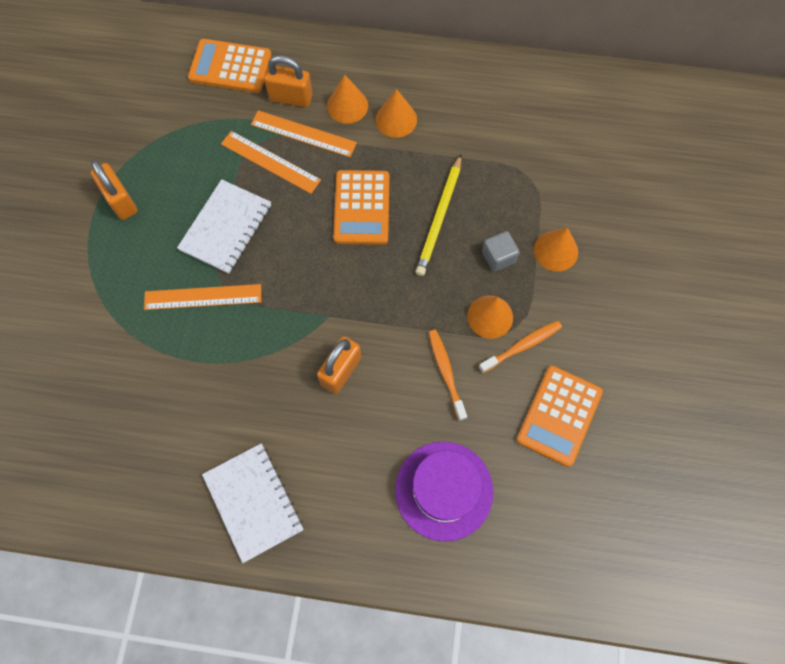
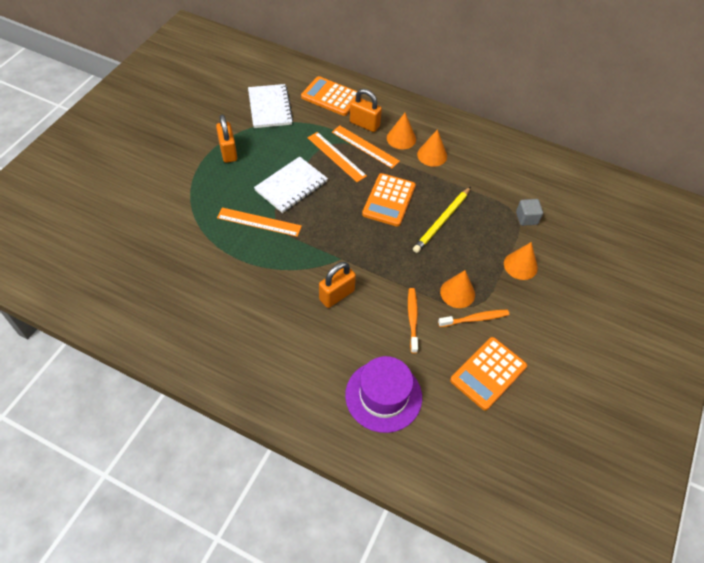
camera: 15 degrees right, 15 degrees down
(253, 502) = (242, 359): white notebook -> white notebook (270, 107)
(498, 257) = (476, 257): grey cube -> grey cube (526, 218)

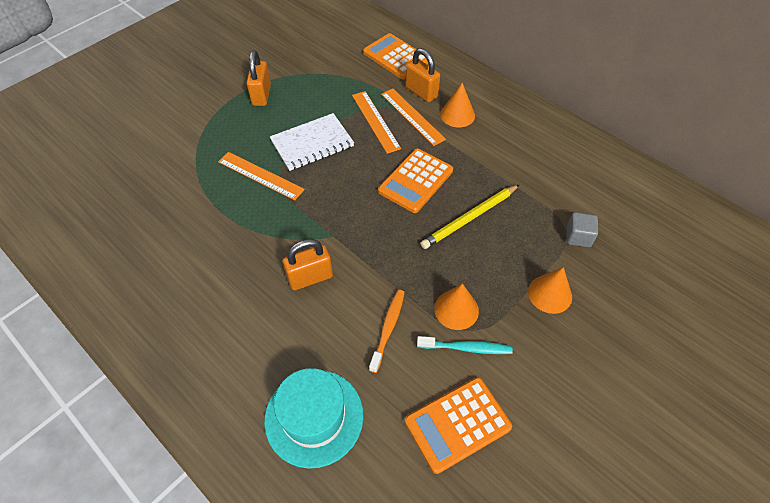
camera: 20 degrees right, 0 degrees up
(270, 107) = (325, 57): white notebook -> none
(383, 396) = (314, 417): purple hat -> turquoise hat
(432, 155) = (486, 140): orange cone -> none
(475, 319) = (466, 348): orange toothbrush -> turquoise toothbrush

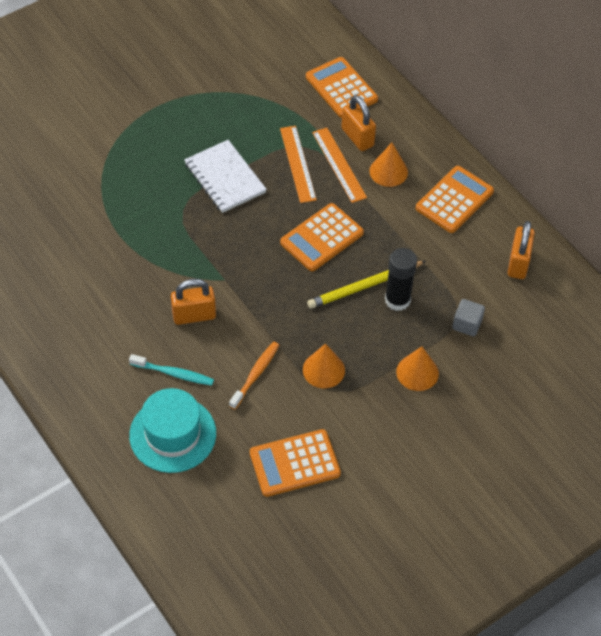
camera: 10 degrees right, 0 degrees up
(260, 175) = (165, 204): orange ruler -> none
(261, 95) = (182, 111): orange padlock -> orange padlock (518, 263)
(312, 143) = (225, 178): white notebook -> white notebook turned 75 degrees clockwise
(466, 348) = (322, 404): turquoise toothbrush -> turquoise toothbrush (173, 373)
(505, 225) = (397, 300): none -> black glue stick
(523, 129) = (454, 200): none -> orange calculator

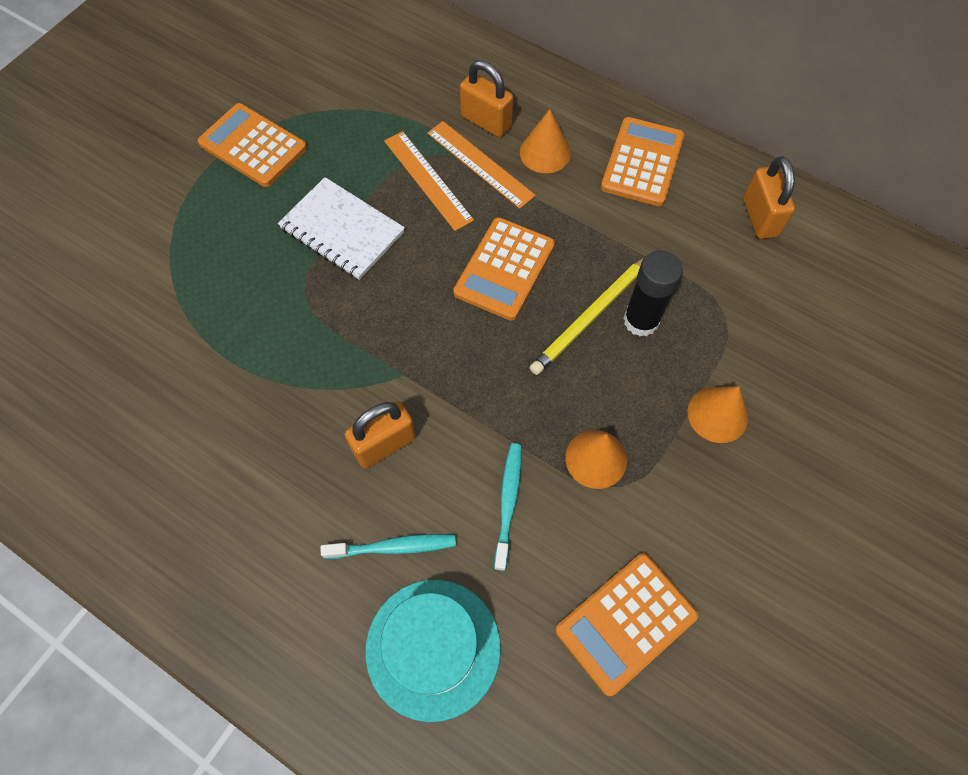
camera: 20 degrees left, 10 degrees up
(255, 375) = (508, 503): orange toothbrush -> turquoise toothbrush
(341, 88) = (437, 66): orange calculator -> orange calculator (253, 146)
(467, 324) = (743, 322): grey cube -> none

